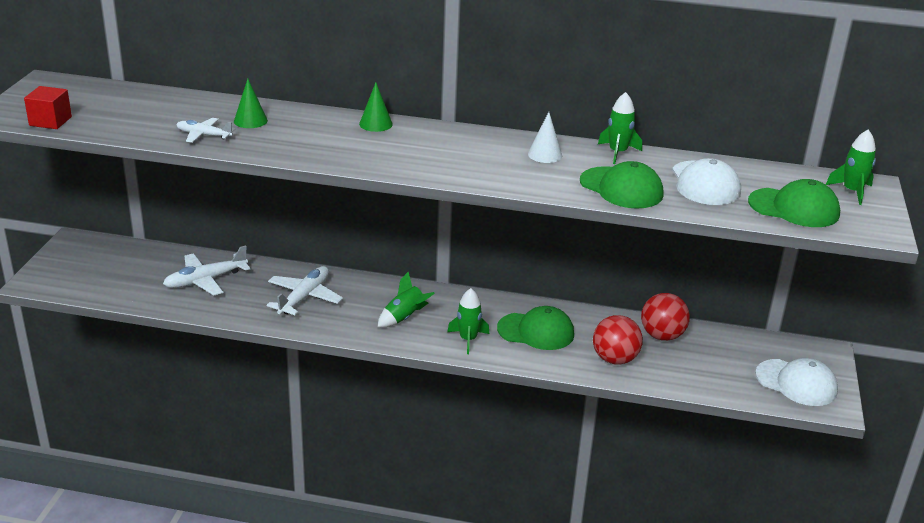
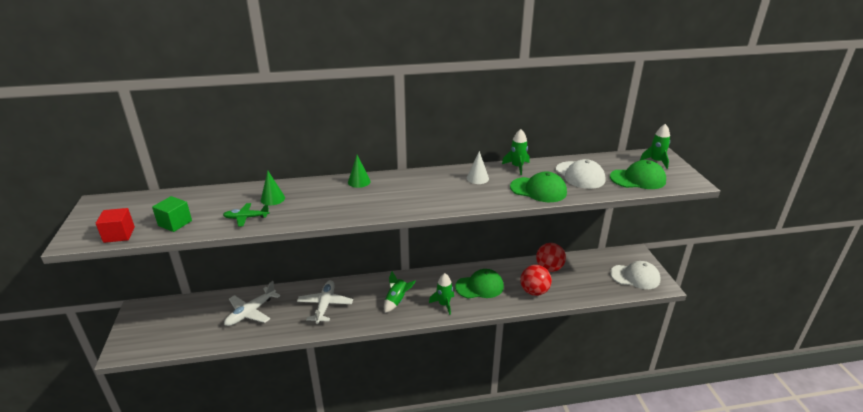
camera: 20 degrees left, 0 degrees up
(118, 123) = (175, 223): none -> green cube
(204, 135) = (246, 218): white plane -> green plane

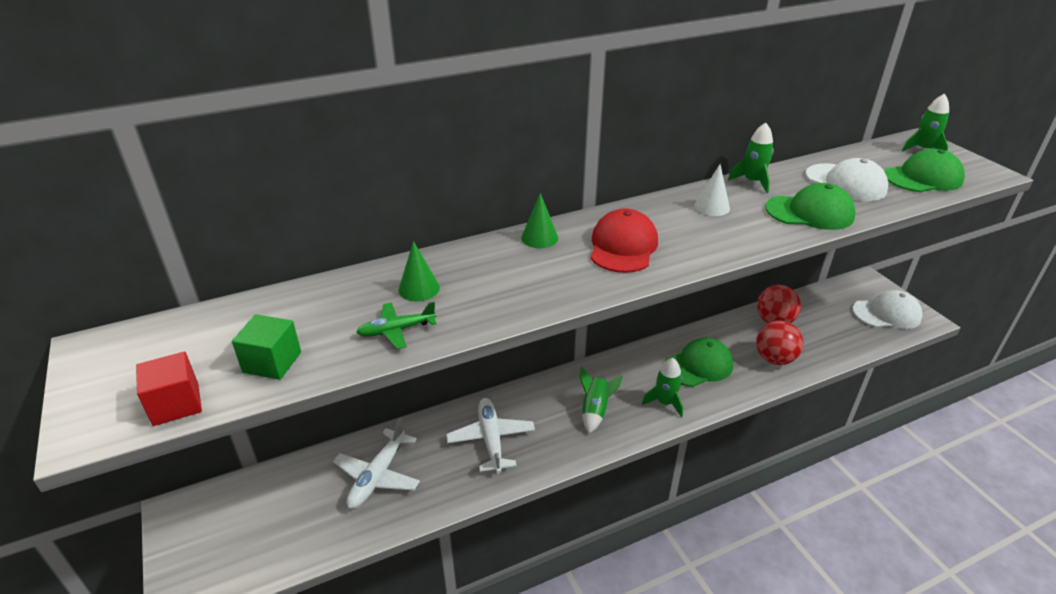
camera: 15 degrees left, 5 degrees up
(404, 193) = (623, 246): none -> red cap

